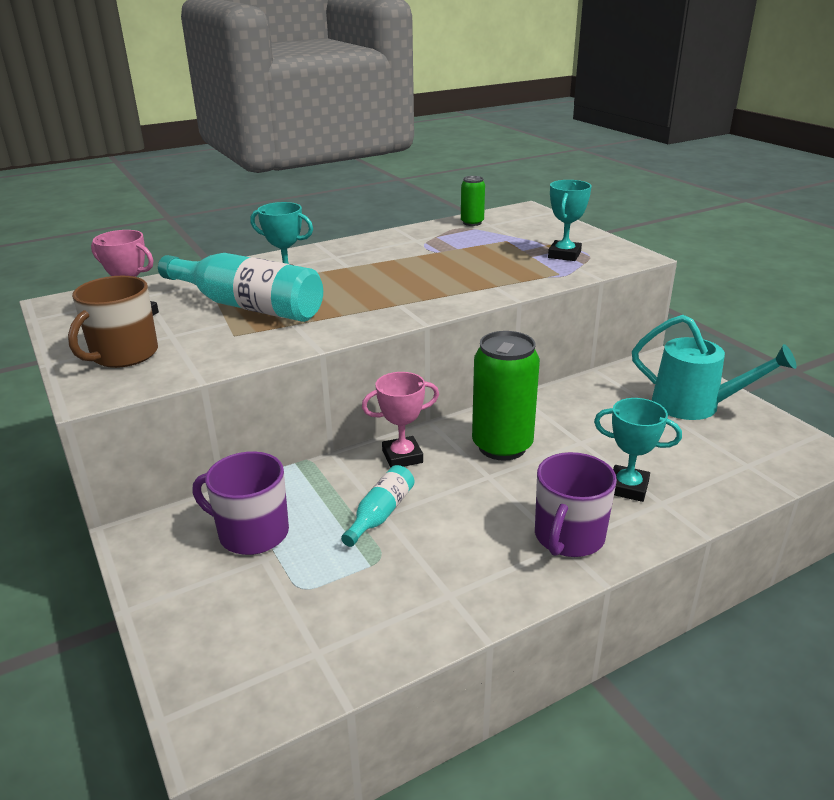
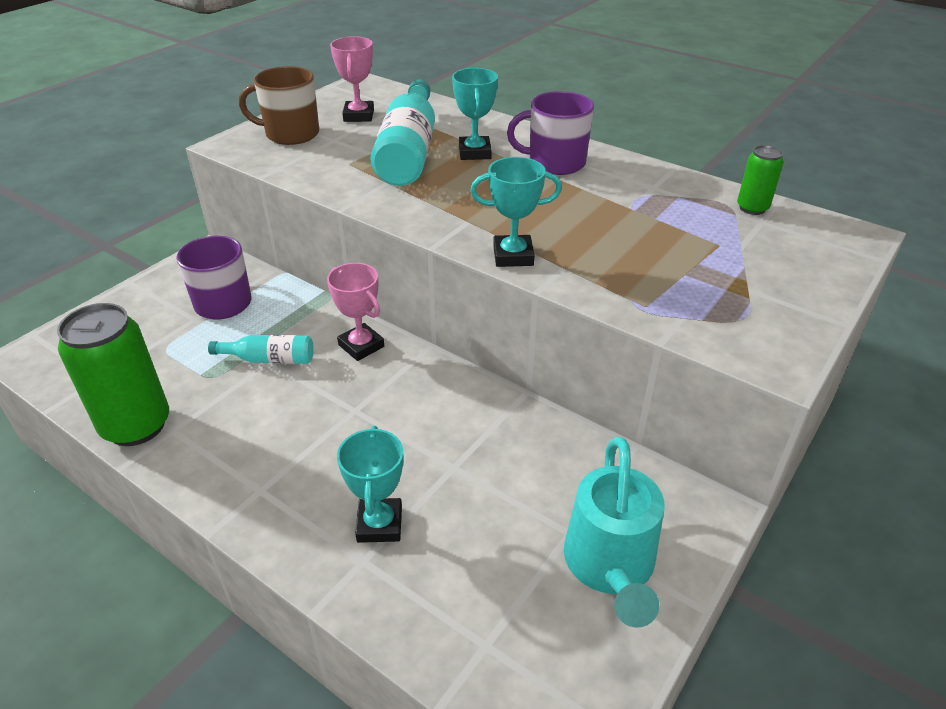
camera: 65 degrees right, 10 degrees up
(502, 446) = (412, 406): green can -> green can (136, 425)
(564, 255) = (716, 298): turquoise trophy -> turquoise trophy (513, 256)
(568, 537) = (274, 491): purple mug -> purple mug (555, 163)

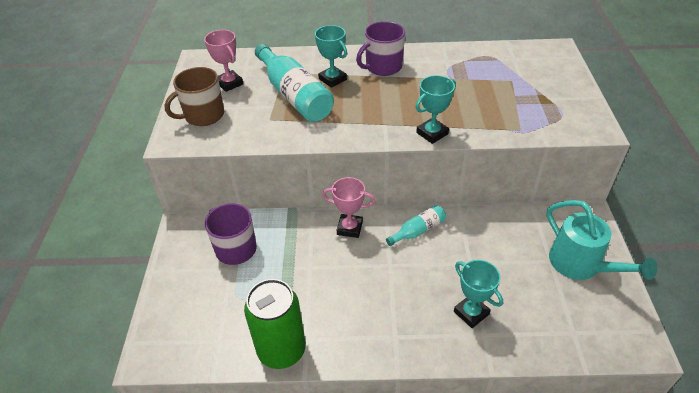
camera: 35 degrees left, 5 degrees up
(269, 359) = (308, 265): turquoise bottle -> turquoise bottle (418, 230)
(752, 208) = (502, 53): green can -> none

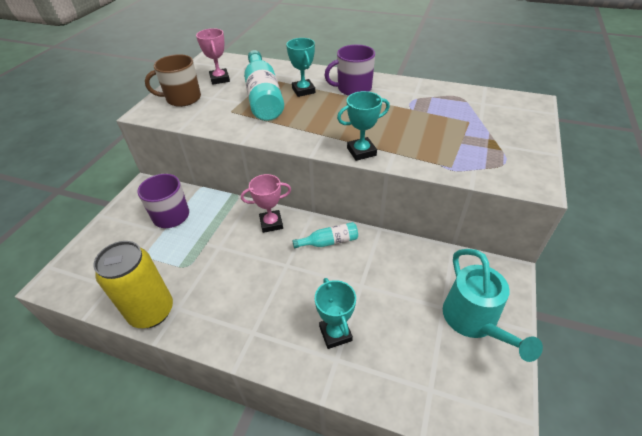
camera: 20 degrees right, 0 degrees up
(281, 350) = (152, 311): green can -> yellow can
(349, 228) = (271, 223): pink trophy -> pink trophy turned 45 degrees counterclockwise

